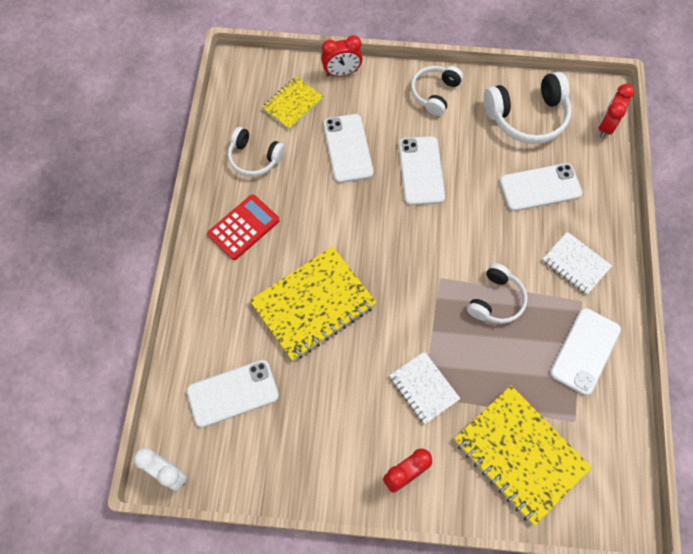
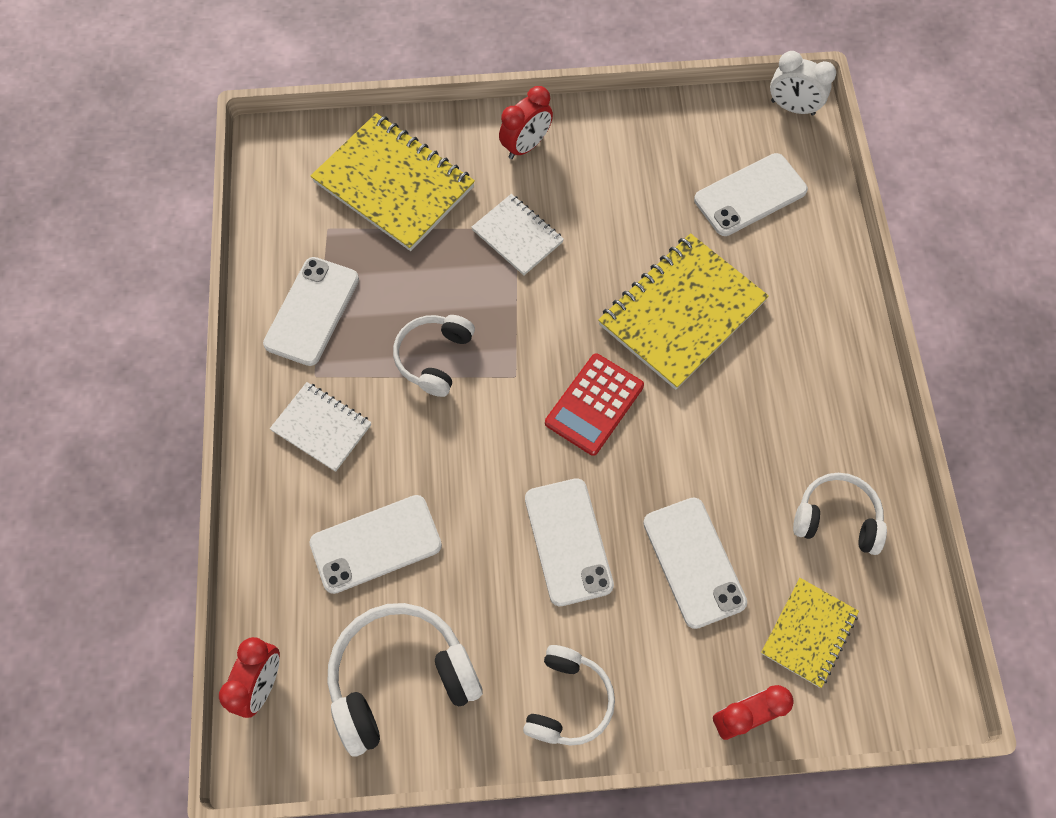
camera: 170 degrees right, 0 degrees up
(243, 227) = (813, 403): red calculator -> red calculator (594, 404)

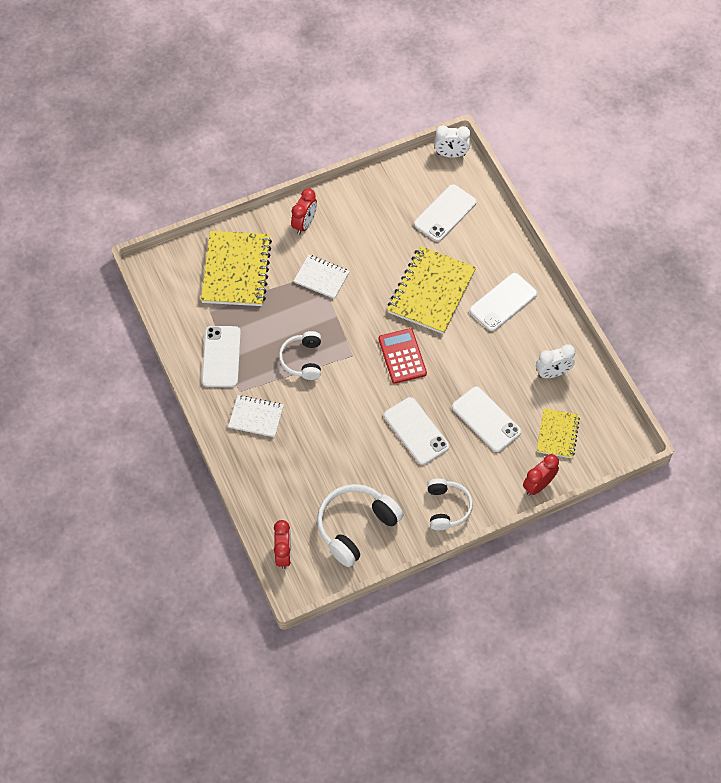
camera: 20 degrees left, 5 degrees down
(376, 544) = (313, 466): white phone -> white phone (503, 302)
(394, 184) = (236, 270): yellow notebook -> yellow notebook turned 75 degrees clockwise
(594, 404) = (402, 356): red calculator -> red calculator turned 150 degrees clockwise
(836, 518) = (552, 373): white headphones -> white clock

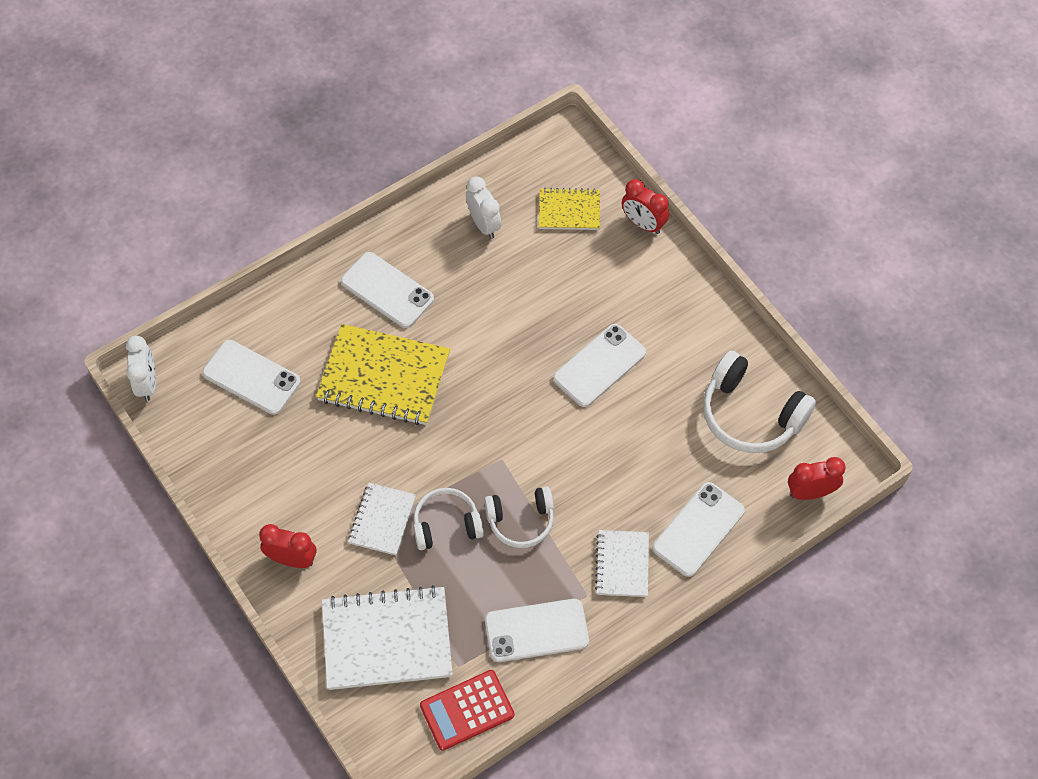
camera: 100 degrees left, 0 degrees up
(236, 270) = (387, 639): yellow notebook -> white notebook
(402, 356) = (491, 398): red calculator -> red calculator (467, 710)
(447, 507) = (698, 316): white headphones -> white headphones (446, 524)
(486, 419) = (565, 289): white phone -> white phone (698, 529)

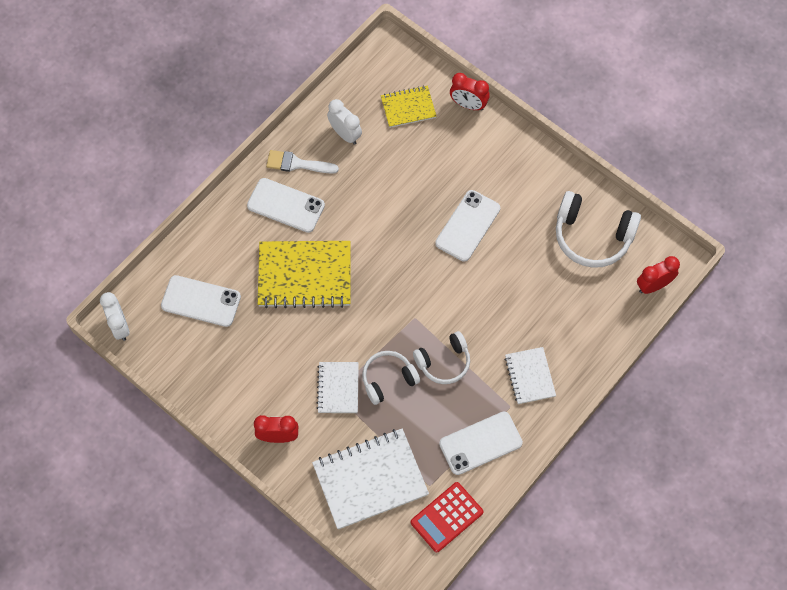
camera: 15 degrees left, 5 degrees up
(416, 245) = (297, 164): none -> white brush
(698, 529) = (578, 335): white phone -> none

